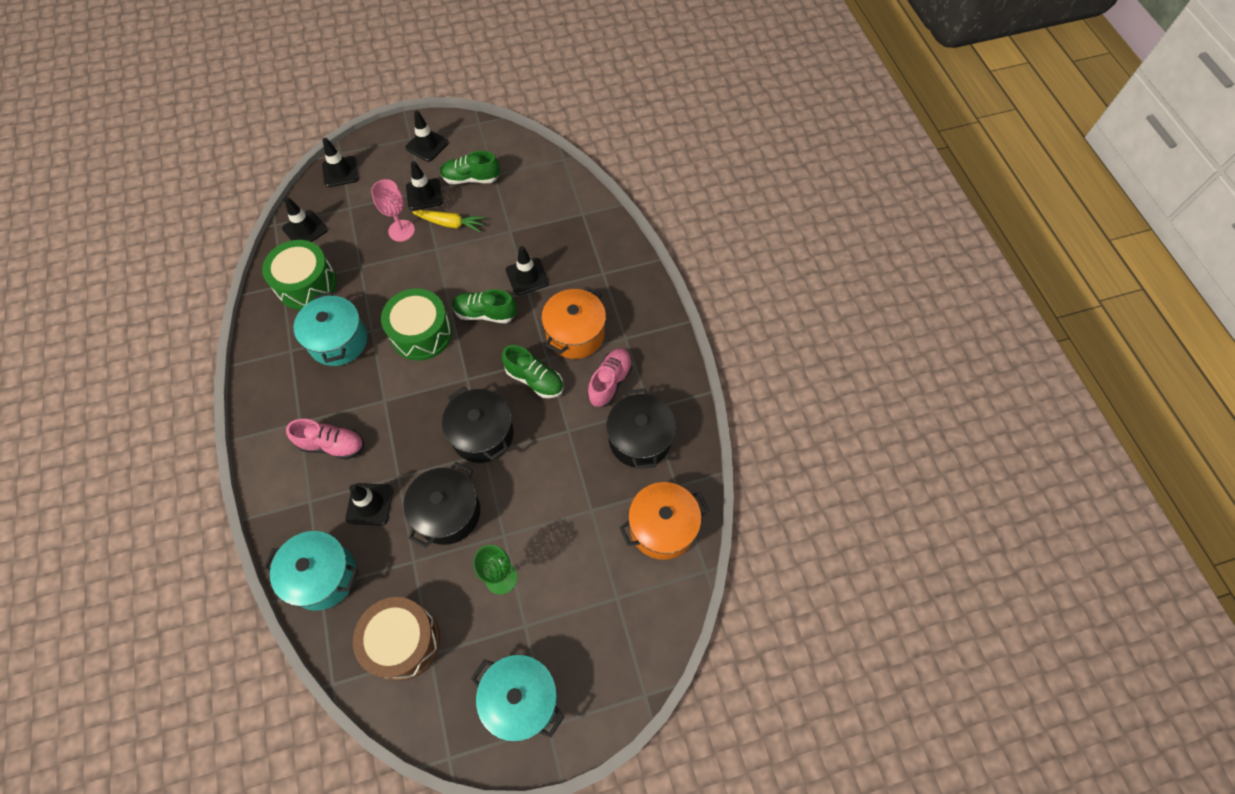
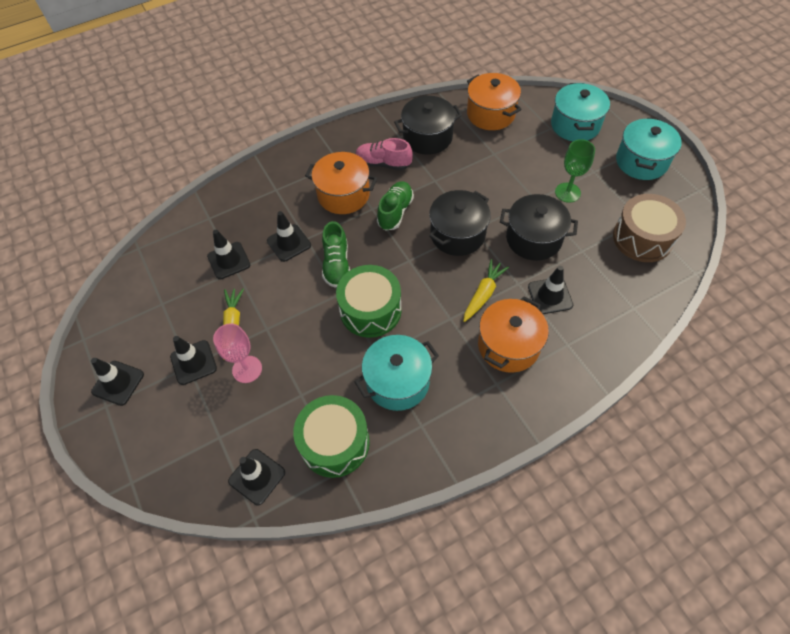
camera: 100 degrees left, 5 degrees down
(323, 576) = (623, 309): turquoise pot -> turquoise pot (575, 125)
(332, 445) = (508, 345): pink shoe -> orange pot
(340, 172) = (163, 469): black traffic cone -> black traffic cone (229, 260)
(398, 439) = (483, 294): none -> yellow carrot
(471, 178) = (168, 323): green shoe -> none

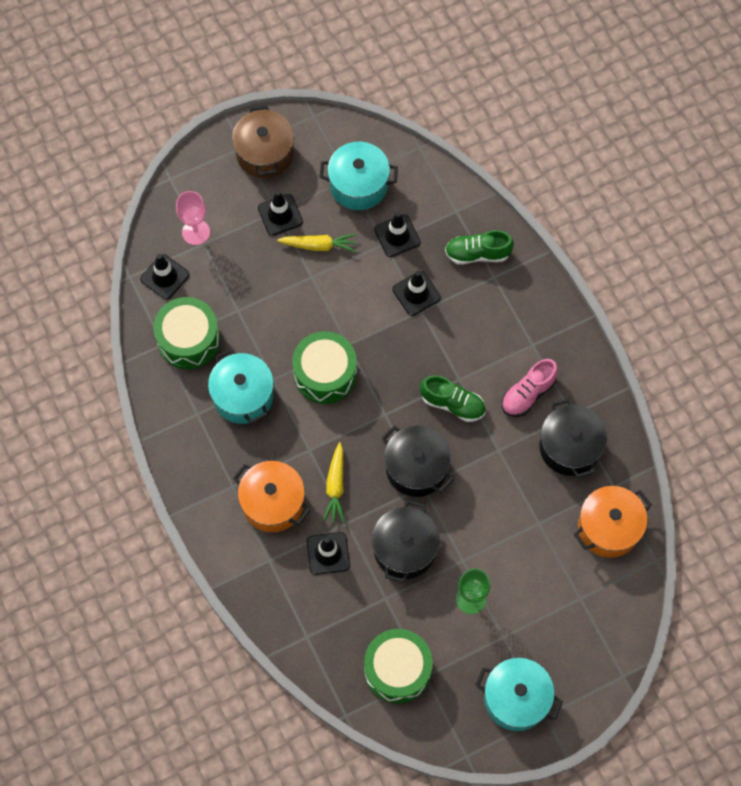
camera: 90 degrees right, 10 degrees up
(118, 383) = (265, 153): black traffic cone -> brown pot
(247, 369) = (269, 262): pink goblet -> pink goblet (196, 232)
(336, 264) = (384, 341): green shoe -> green shoe (477, 254)
(343, 195) = (481, 349): orange pot -> none
(383, 164) = (528, 394): pink shoe -> pink shoe turned 150 degrees counterclockwise
(483, 294) = (335, 486): yellow carrot -> yellow carrot turned 60 degrees clockwise
(575, 125) = (584, 630): turquoise pot -> turquoise pot (358, 185)
(642, 238) = (397, 669): brown drum -> green drum

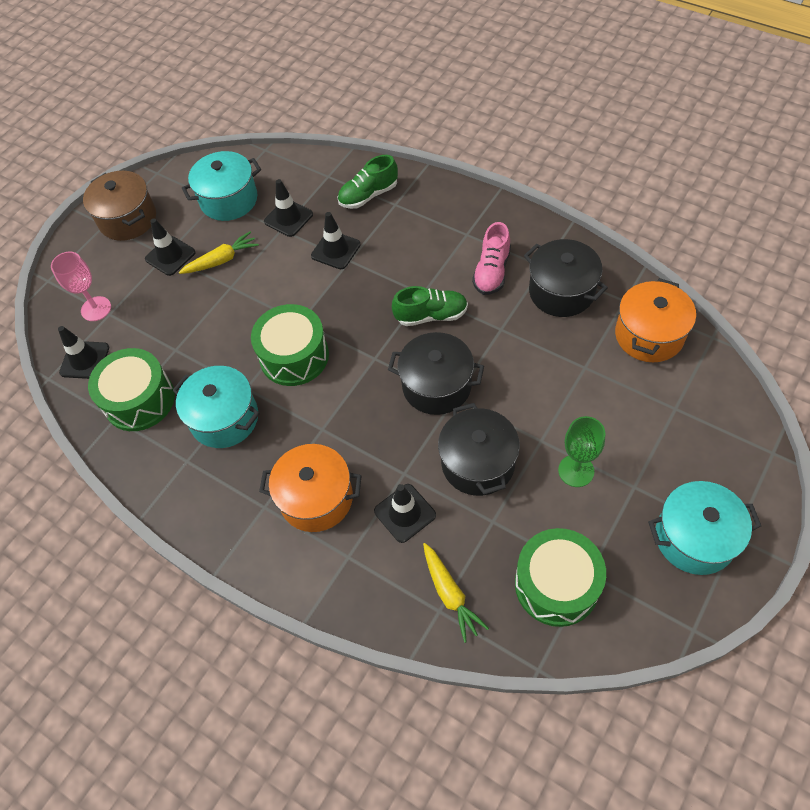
camera: 25 degrees left, 10 degrees down
(335, 486) = (369, 446): yellow carrot -> yellow carrot (450, 594)

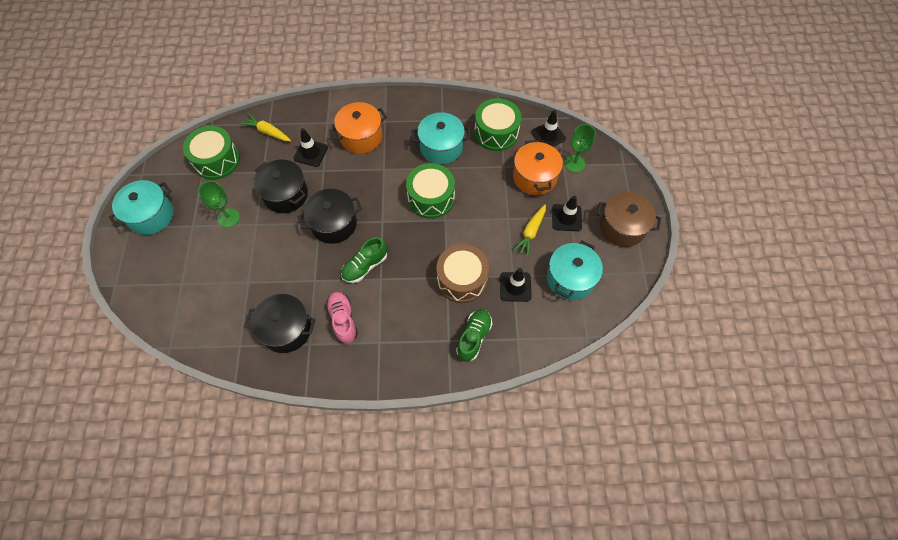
camera: 140 degrees right, 5 degrees up
(96, 309) = (574, 163): pink goblet -> green goblet
(335, 250) = (462, 279): black traffic cone -> brown drum
(649, 335) = (213, 326): orange pot -> orange pot (534, 177)

